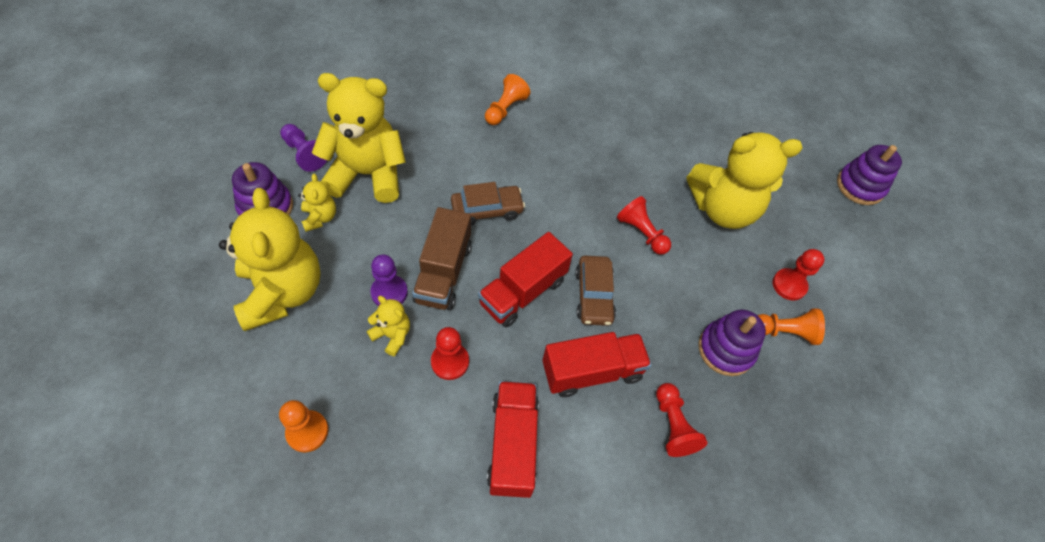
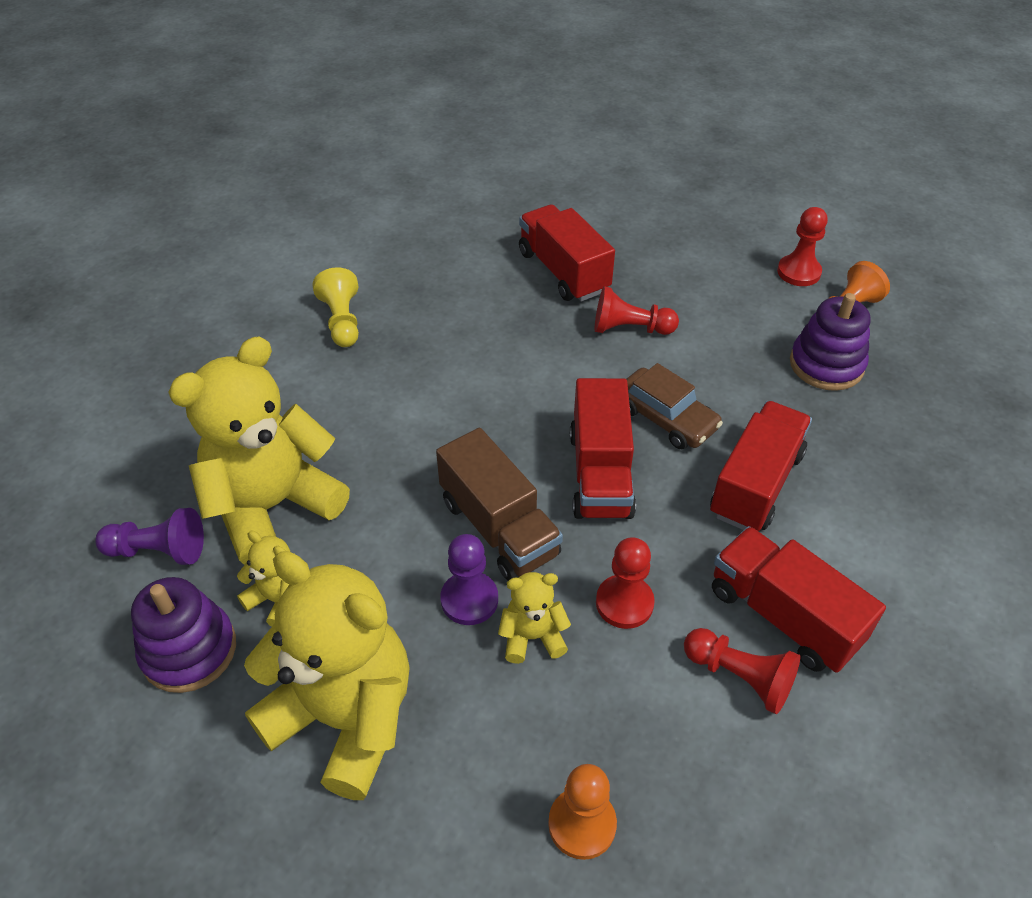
camera: 40 degrees left, 10 degrees down
(487, 210) = (458, 430): brown car -> none
(505, 109) = (342, 321): orange pawn -> yellow pawn
(649, 172) = (563, 272): none -> red truck
(673, 425) = (875, 464): red pawn -> red pawn (740, 677)
(722, 209) = (667, 254): yellow teddy bear -> none
(860, 186) = (741, 153): purple stacking toy -> none

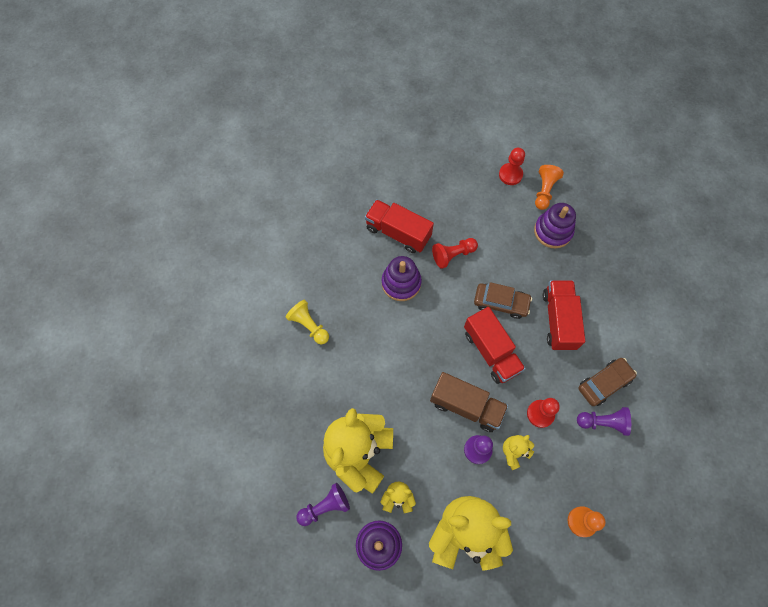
camera: 30 degrees left, 20 degrees up
(520, 329) = (401, 283): none -> purple stacking toy
(740, 677) = (603, 422): red pawn -> purple pawn
(783, 616) = (604, 383): red truck -> brown car

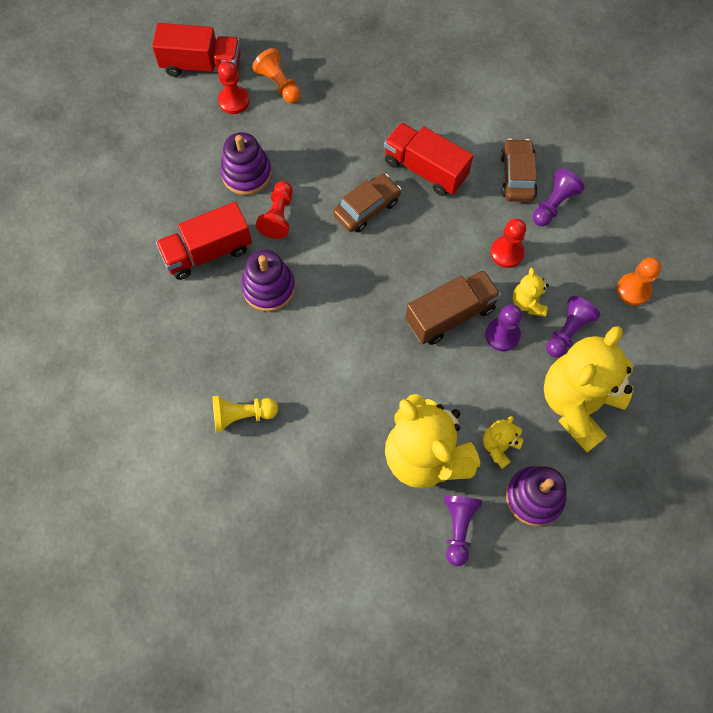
camera: 55 degrees left, 0 degrees up
(491, 351) = (410, 252): red truck -> red truck (202, 65)
(514, 493) = (567, 331): none -> purple pawn
(553, 231) = (328, 108): purple stacking toy -> purple stacking toy (246, 174)

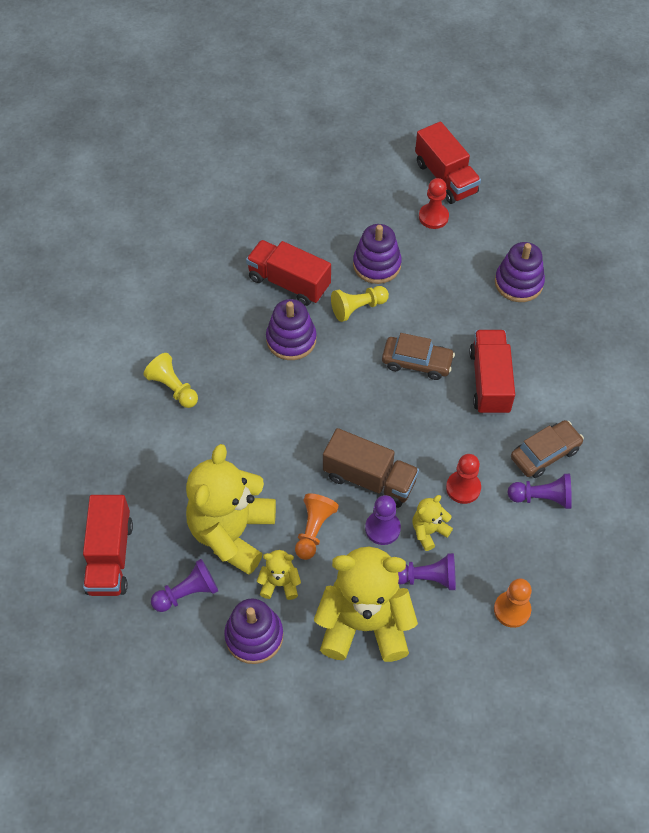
camera: 55 degrees right, 10 degrees down
(278, 216) = (358, 308): red pawn -> yellow pawn
(279, 84) = (476, 235): orange pawn -> orange pawn (314, 530)
(349, 87) = (518, 283): none -> purple stacking toy
(378, 574) = (110, 557): none -> red truck

